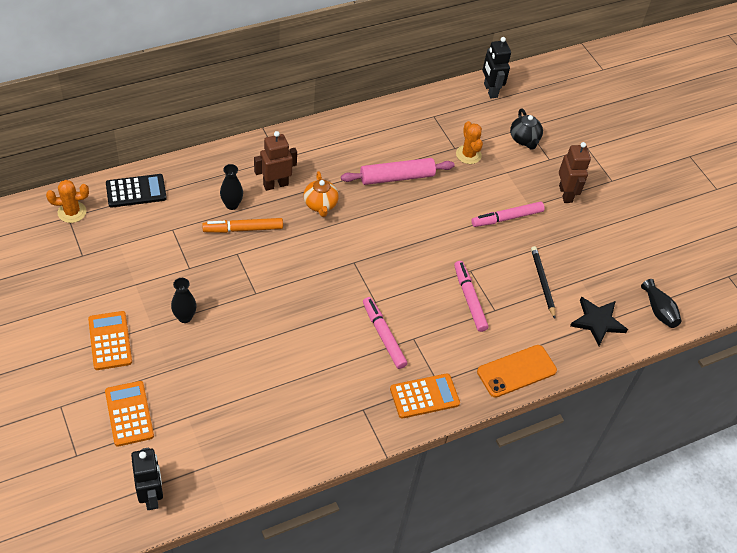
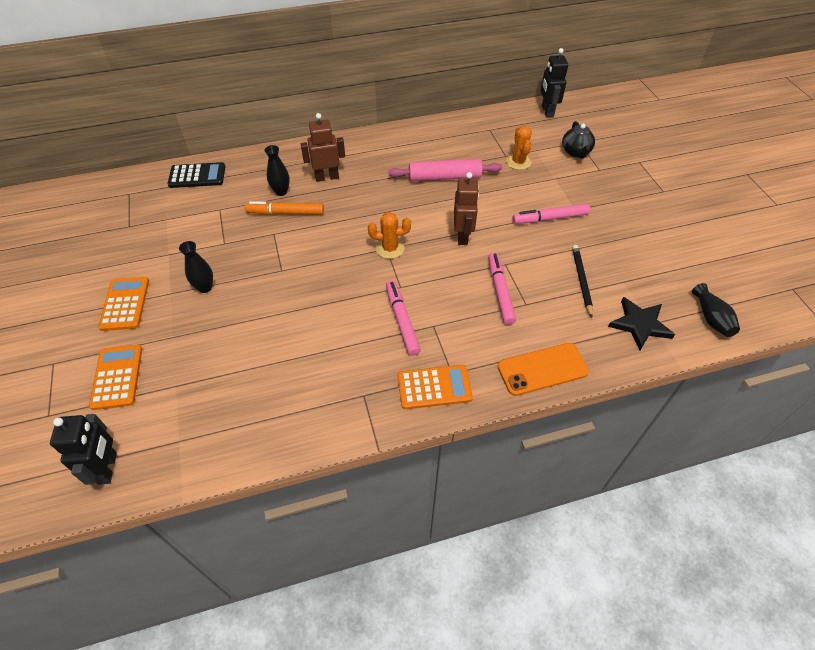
camera: 15 degrees right, 0 degrees up
(72, 212) = (133, 190): orange cactus -> orange cactus (390, 248)
(320, 205) = (365, 196): orange teapot -> none
(566, 194) = (614, 200): brown robot -> brown robot (463, 236)

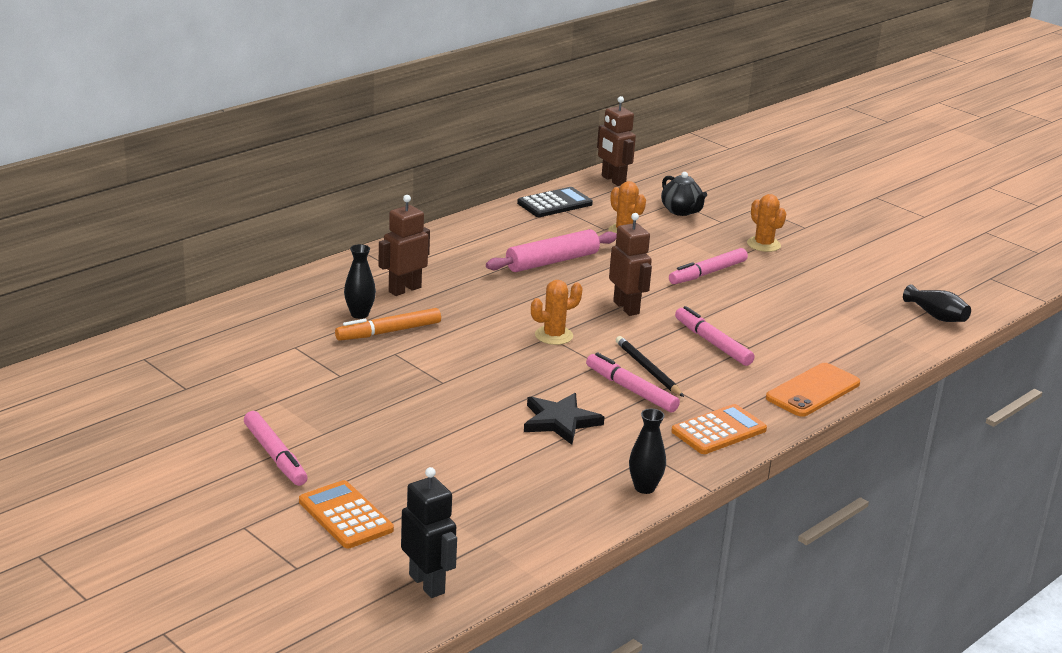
camera: 30 degrees left, 25 degrees down
(125, 304) = (275, 456): orange calculator -> pink marker
(197, 176) = (223, 322): black calculator -> black calculator (555, 204)
(205, 287) = (363, 418): black vase -> black vase (644, 488)
(547, 111) = (613, 180): black robot -> brown robot
(581, 281) = (788, 316): black pencil -> black pencil (648, 369)
(616, 201) = (763, 244): none -> orange cactus
(639, 324) = (875, 336): black star -> black star (560, 421)

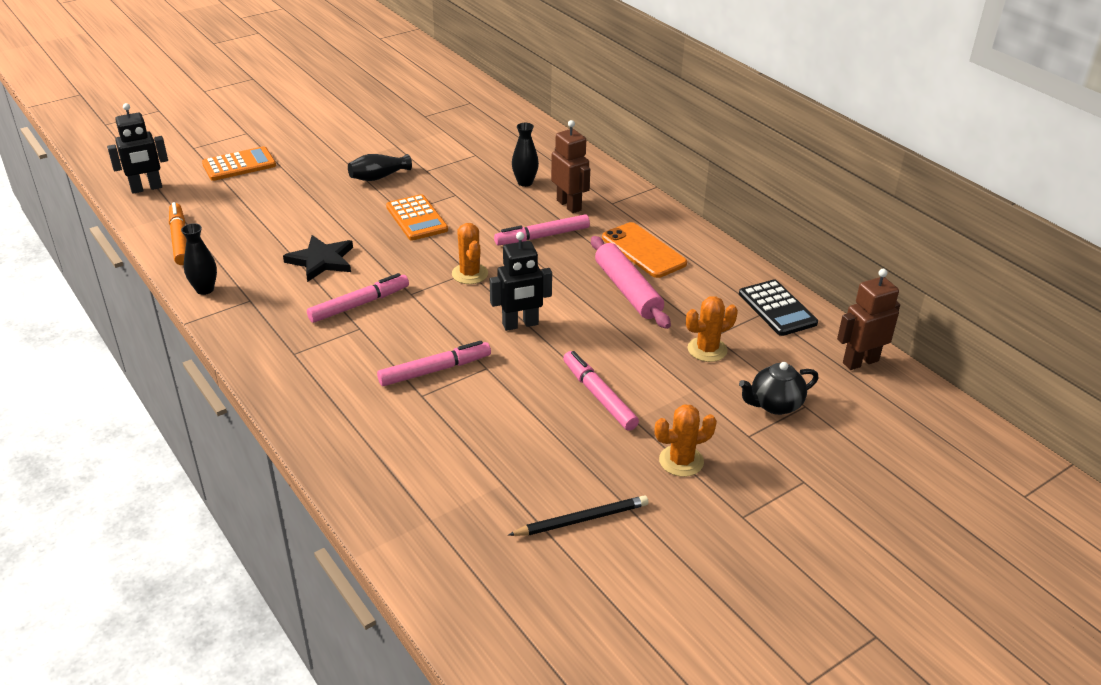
camera: 100 degrees right, 10 degrees up
(275, 456) = (324, 144): pink marker -> pink marker (542, 236)
(388, 332) = (492, 193): orange marker -> orange marker (180, 239)
(626, 307) = (520, 324): brown robot -> black robot
(648, 369) = (393, 320): black pencil -> black pencil (581, 520)
(719, 431) = (270, 344): orange calculator -> orange calculator (416, 218)
(813, 390) = (318, 423): orange phone -> orange phone (643, 250)
(936, 316) = (465, 587): black vase -> black vase (378, 177)

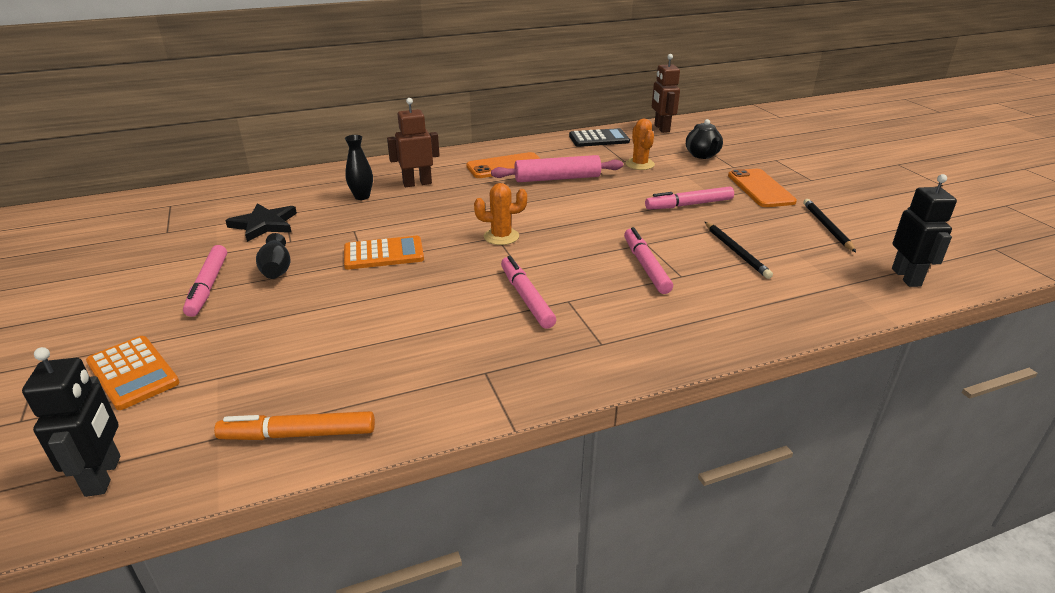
camera: 75 degrees left, 5 degrees down
(205, 289) = (444, 410): black vase -> none
(239, 165) = (132, 373): orange calculator -> orange calculator turned 150 degrees clockwise
(321, 261) = (429, 316): black star -> black star (264, 224)
(487, 435) = (735, 251): none -> black pencil
(520, 324) = (589, 223): black robot -> black robot (906, 277)
(542, 236) = (459, 199): pink marker -> pink marker (208, 286)
(681, 461) = (760, 188): orange cactus -> orange phone

